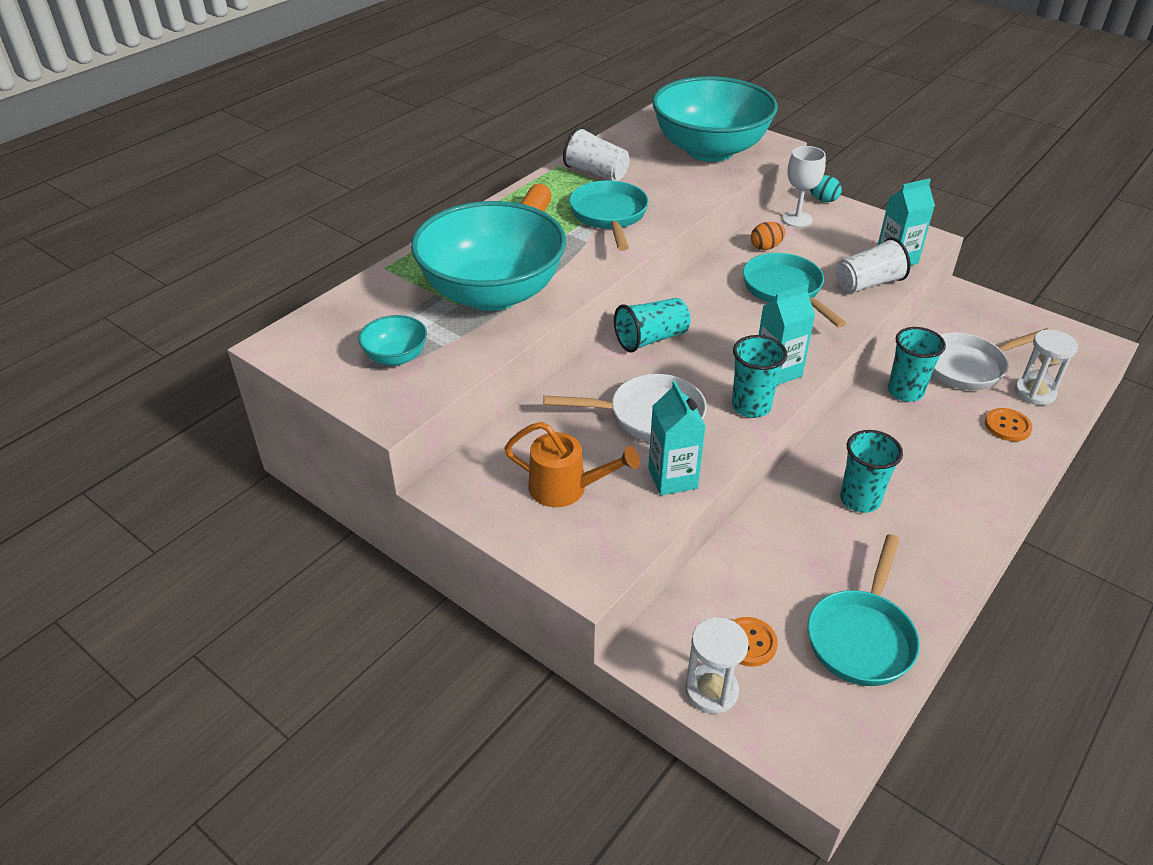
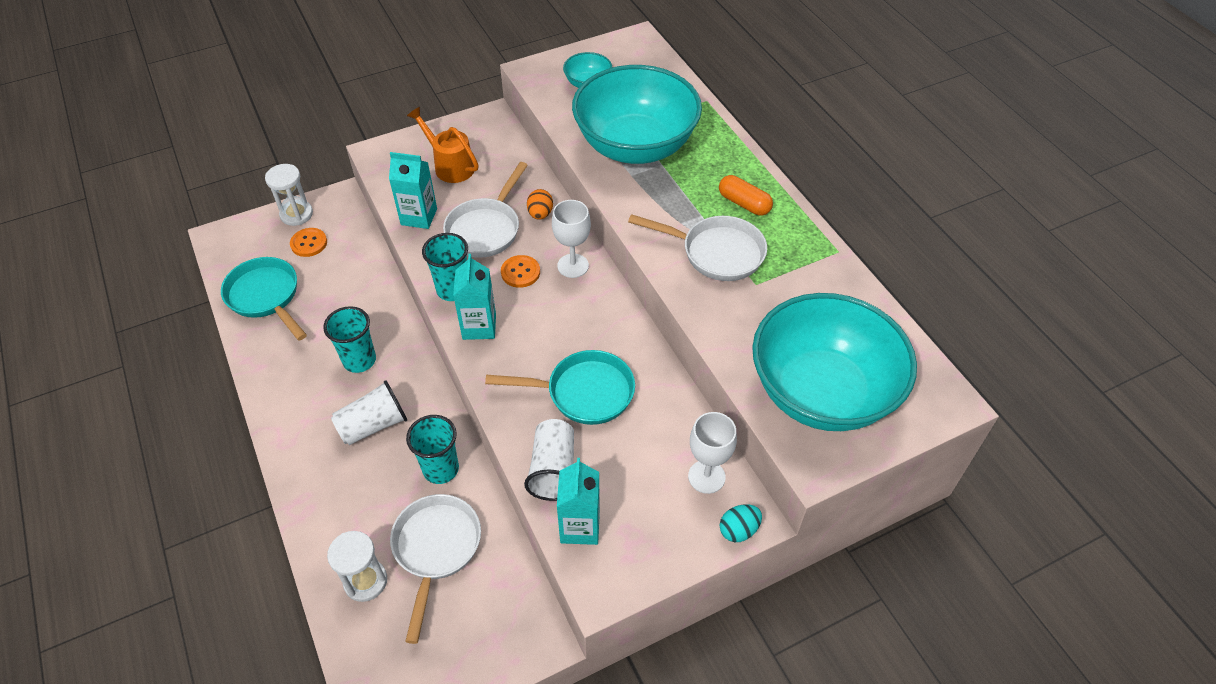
camera: 115 degrees right, 10 degrees up
(566, 488) = (450, 165): orange watering can -> orange watering can turned 90 degrees clockwise
(596, 173) = (808, 274): white cup -> white cup (373, 425)
(609, 216) = (716, 253): turquoise pan -> white pan
(651, 339) = (573, 266): turquoise cup -> white goblet
(766, 247) = (665, 416): orange egg -> orange egg (540, 214)
(1007, 426) = (347, 521): orange button -> orange button (520, 272)

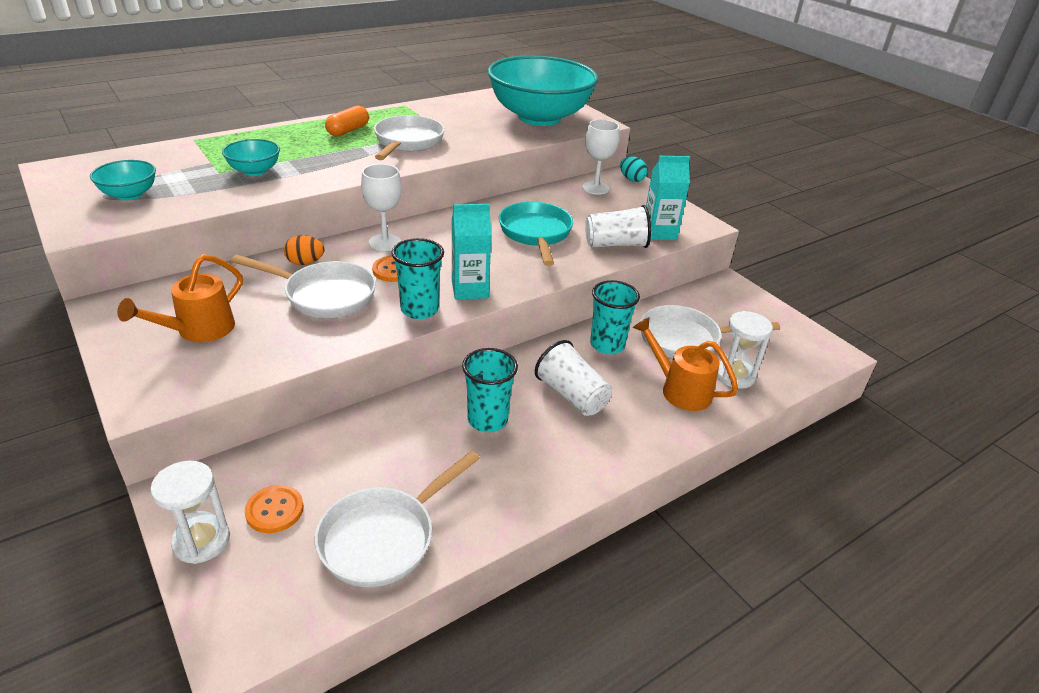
camera: 100 degrees left, 15 degrees down
(266, 297) = (384, 537): turquoise pan -> white pan
(358, 519) = (679, 389): none -> orange watering can
(419, 217) = (295, 346): turquoise carton -> none
(635, 146) = (254, 171): turquoise bowl -> turquoise bowl, size x0.42

